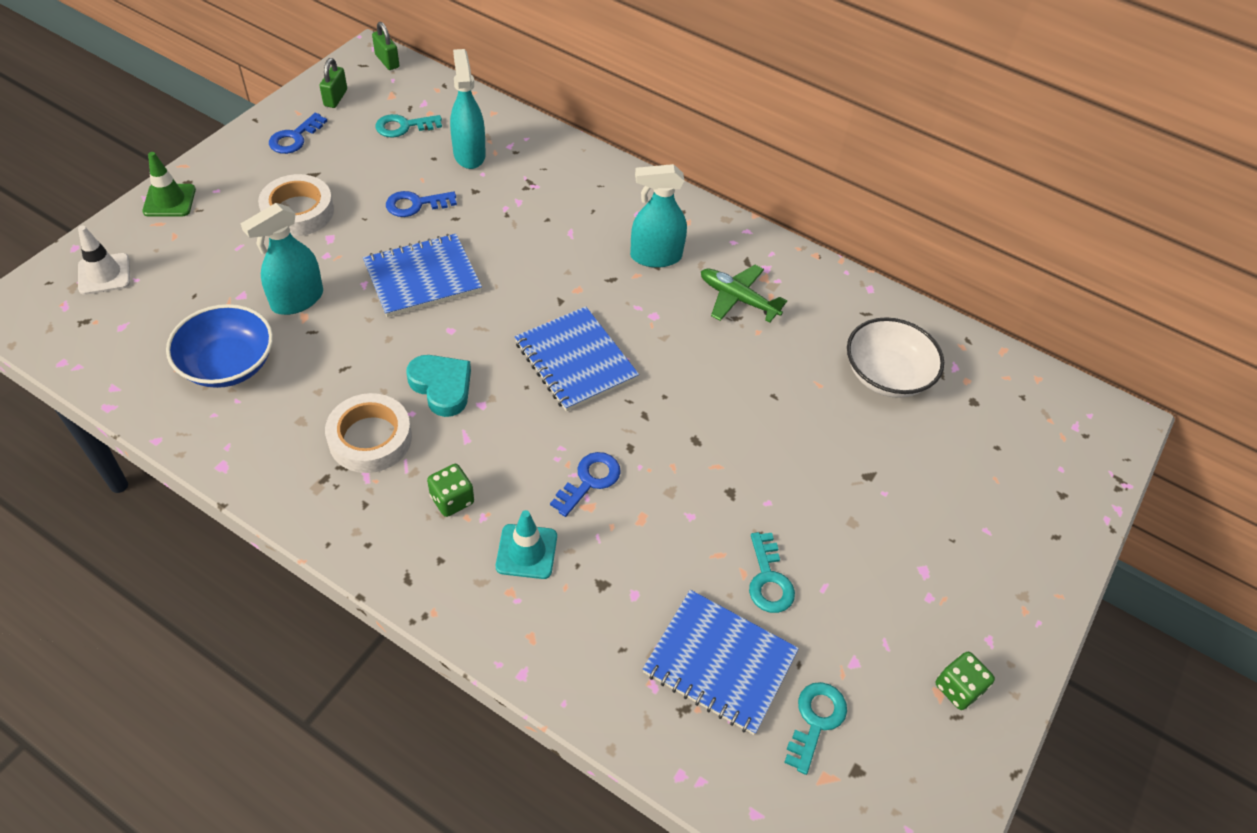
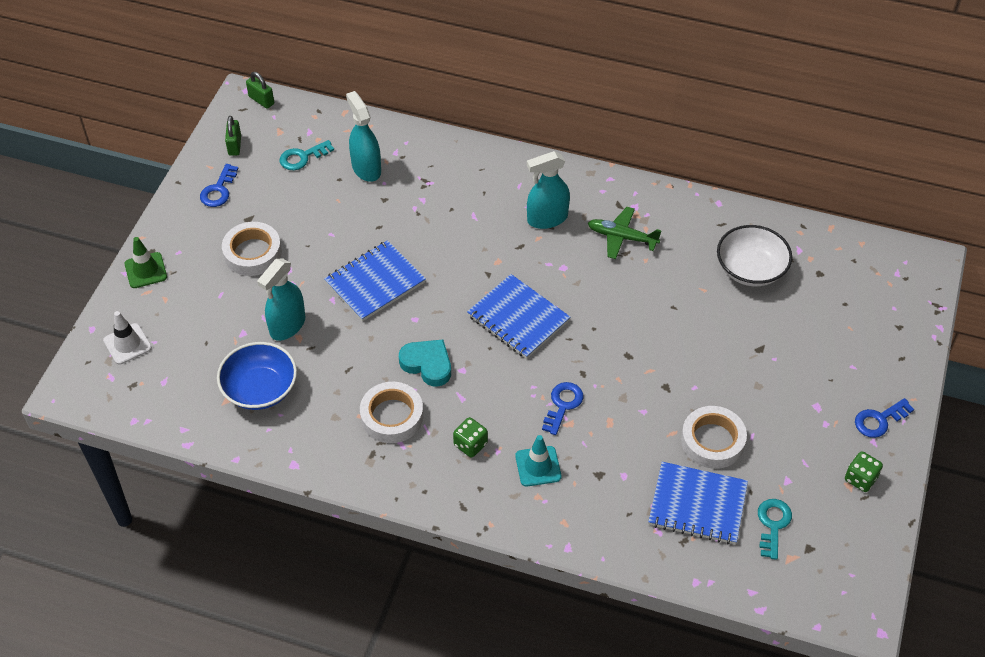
camera: 10 degrees left, 0 degrees up
(415, 204) = (342, 223): blue key -> blue key (879, 420)
(768, 580) = (712, 441): turquoise key -> white tape

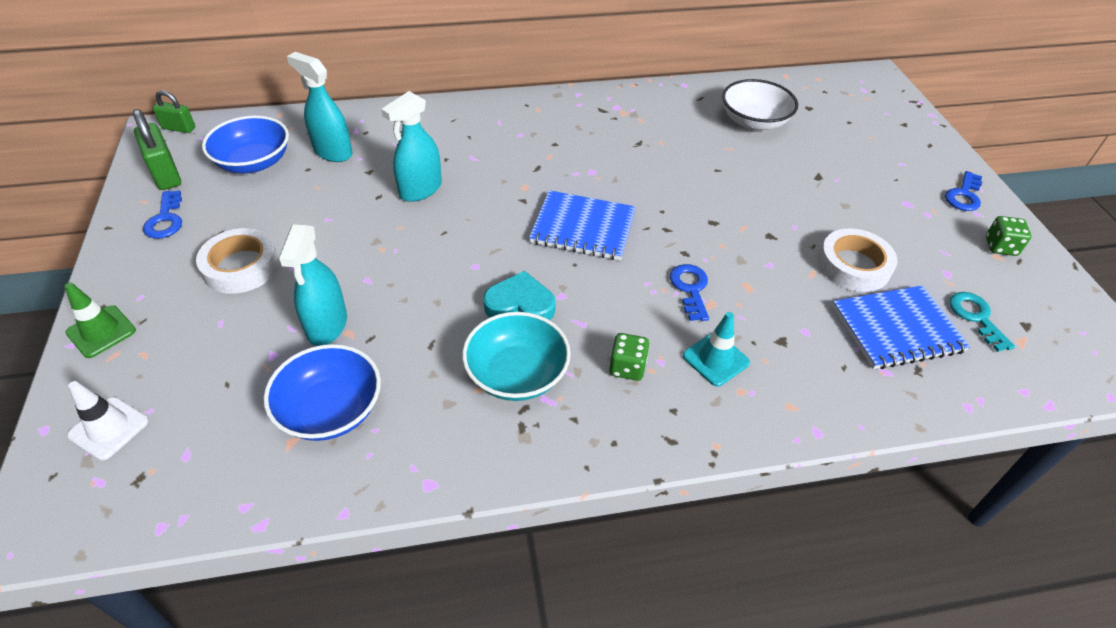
camera: 30 degrees left, 5 degrees down
(235, 145) = (166, 174): green padlock -> green padlock, size x1.59
(302, 157) = (254, 162): turquoise key -> blue bowl
(375, 282) = (407, 247): blue notebook -> none
(392, 416) = (517, 374): white tape -> turquoise bowl
(547, 219) = (546, 139): turquoise spray bottle -> turquoise spray bottle (420, 190)
(622, 237) = (625, 132): green plane -> none

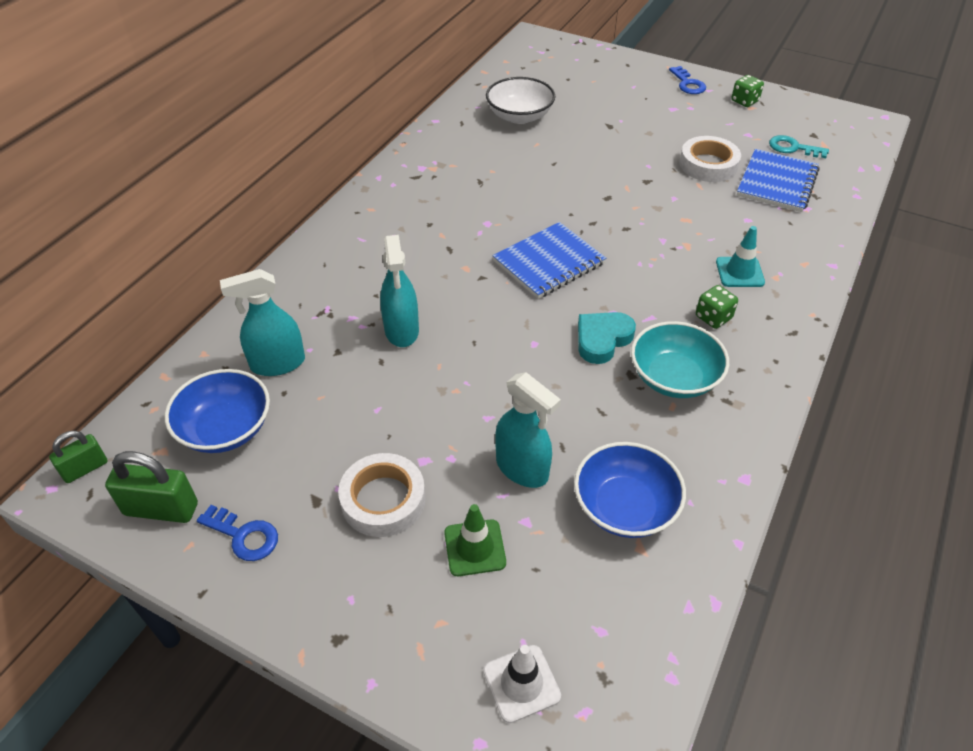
camera: 50 degrees left, 0 degrees up
(101, 332) = (375, 650): green traffic cone -> green traffic cone (475, 548)
(690, 289) = (664, 246): blue key -> none

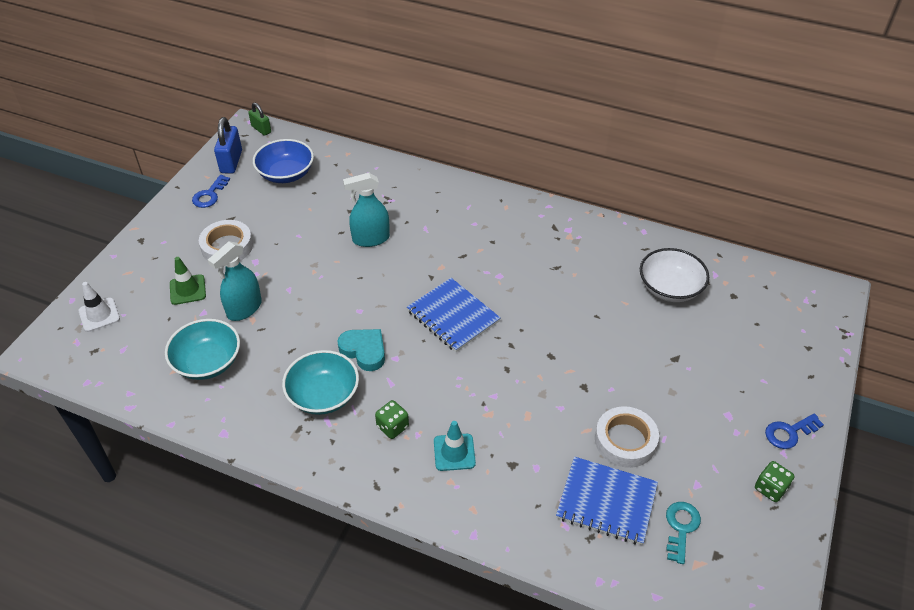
camera: 85 degrees right, 0 degrees up
(161, 509) = (231, 162): green padlock -> blue padlock
(277, 363) = (338, 185): turquoise spray bottle -> none
(625, 507) = (207, 362): blue bowl -> turquoise bowl

